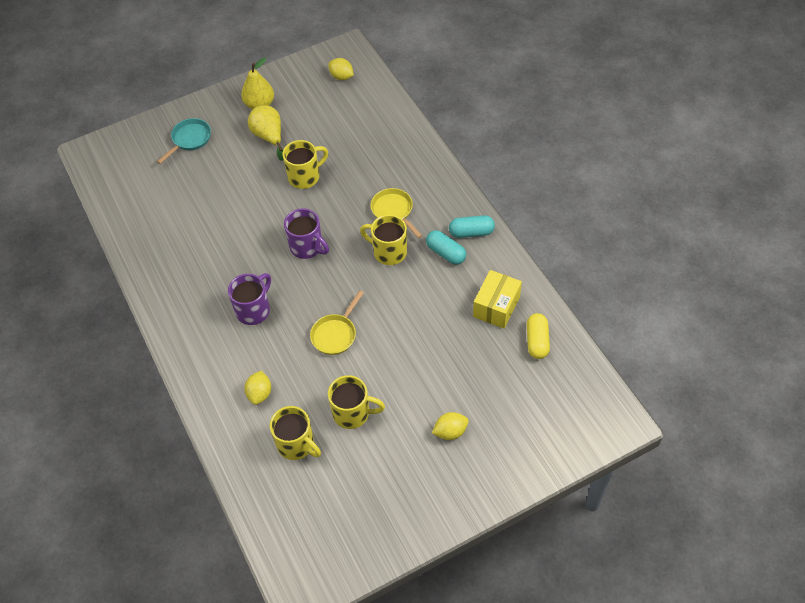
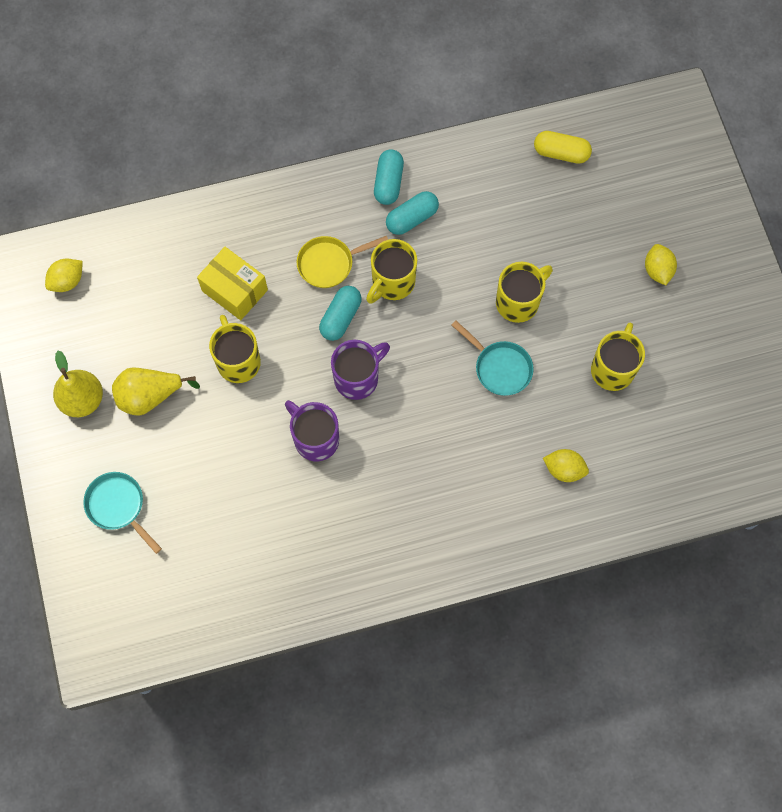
camera: 80 degrees left, 15 degrees up
(254, 310) = (440, 459): purple mug -> purple mug (315, 439)
(296, 444) = (641, 438): yellow mug -> yellow mug (518, 302)
(335, 334) = (500, 368): yellow pan -> turquoise pan
(352, 227) = (341, 318): none -> turquoise capsule
(496, 307) = (504, 183): yellow box -> yellow box (234, 290)

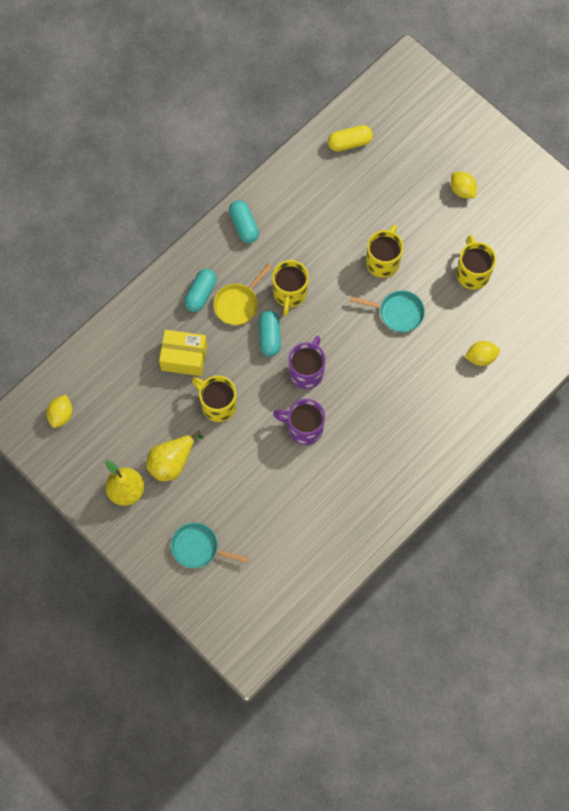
camera: 30 degrees left, 0 degrees up
(412, 218) = (275, 242): turquoise capsule -> turquoise capsule (200, 294)

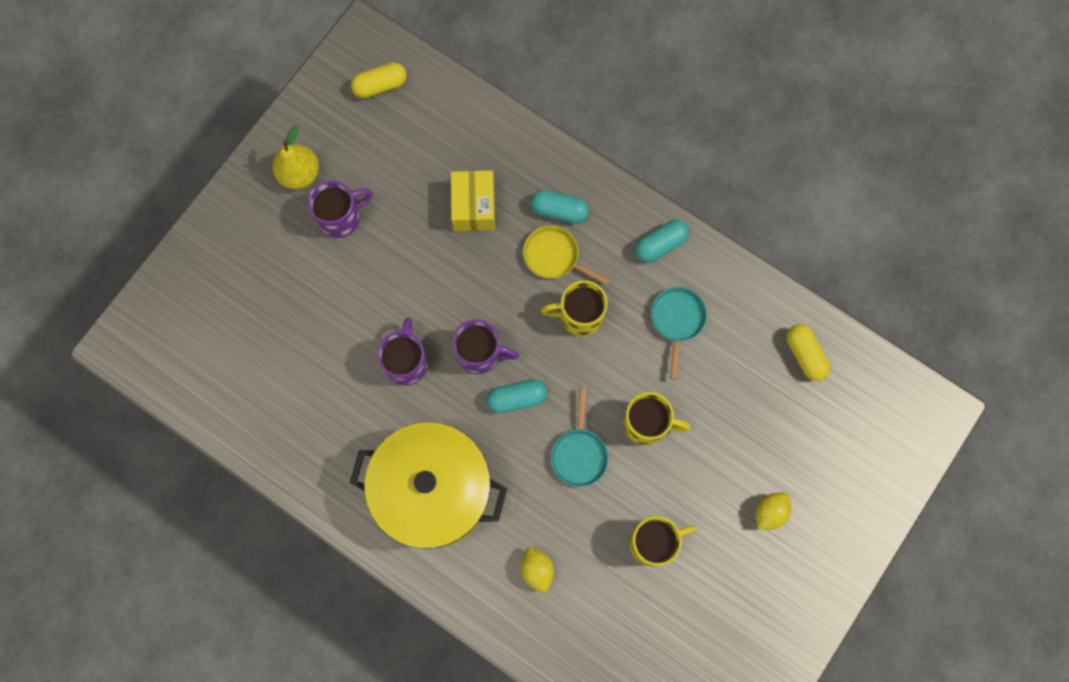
camera: 80 degrees right, 5 degrees up
(61, 415) = (380, 85): yellow lemon -> yellow capsule
(172, 462) = (341, 218): yellow pear -> purple mug
(198, 548) = (241, 267): turquoise pan -> turquoise pan (677, 320)
(217, 405) = (420, 256): yellow mug -> none
(269, 337) = (518, 301): turquoise capsule -> turquoise capsule (517, 398)
(409, 423) = (433, 490): none -> yellow pot

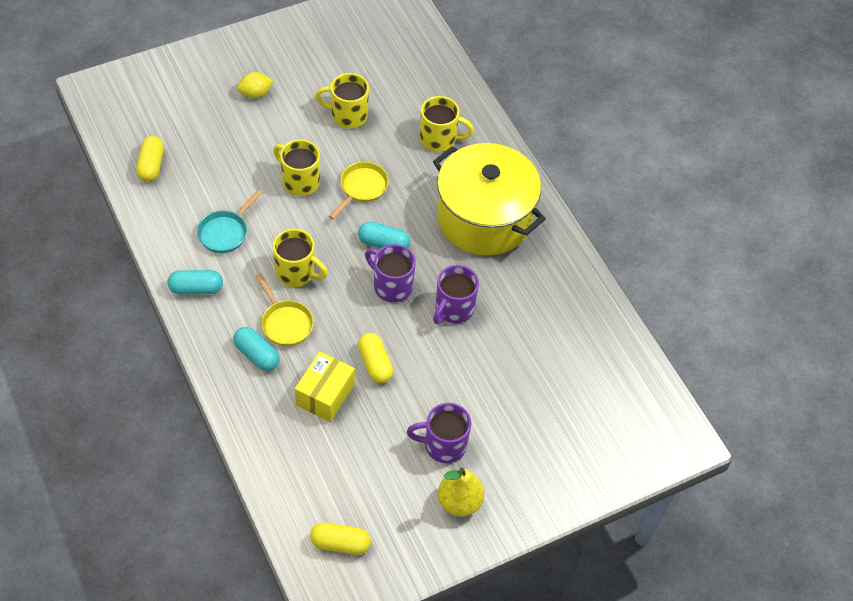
camera: 155 degrees left, 20 degrees down
(447, 262) = (375, 364): none -> yellow capsule
(537, 570) = (439, 139): yellow lemon -> yellow mug
(579, 453) = (362, 188): turquoise pan -> yellow pan

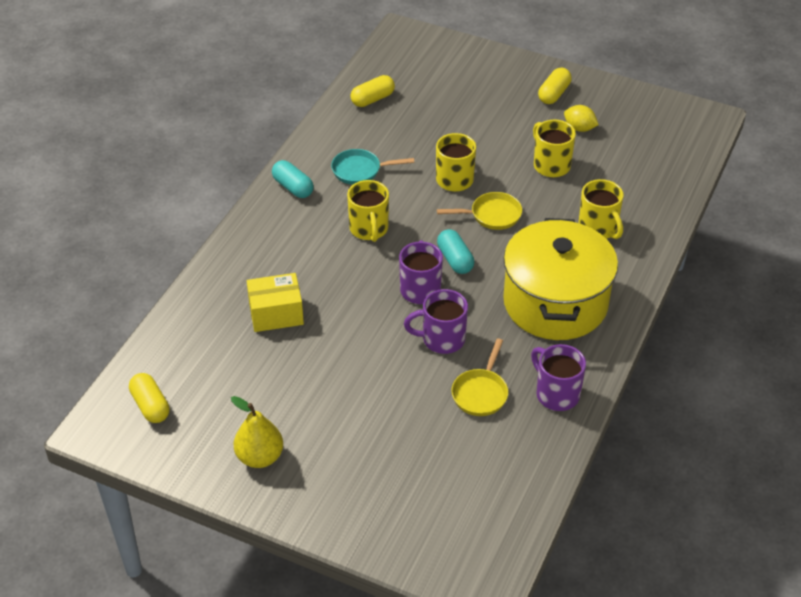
camera: 55 degrees right, 10 degrees down
(255, 93) = (504, 107): yellow lemon -> yellow lemon (579, 128)
(256, 355) = (270, 254): turquoise capsule -> none
(285, 323) = (316, 252): yellow pan -> yellow pan (480, 393)
(375, 364) = (336, 325): yellow capsule -> yellow capsule (554, 94)
(443, 445) = (303, 413): purple mug -> purple mug (556, 394)

